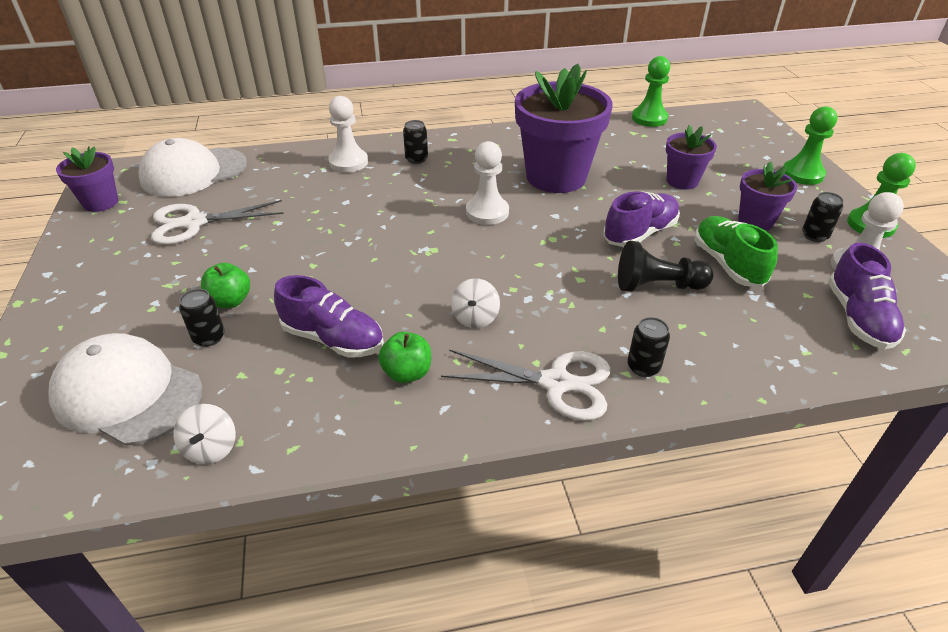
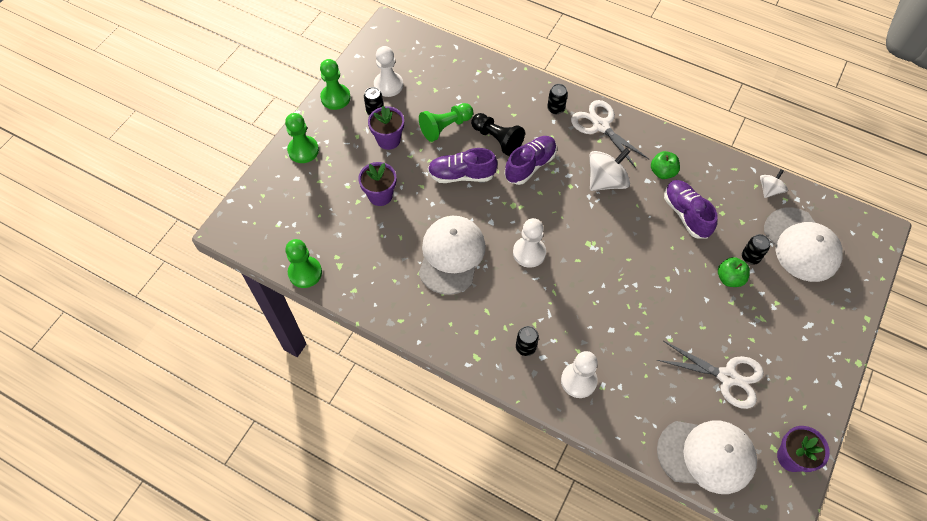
camera: 140 degrees left, 20 degrees up
(475, 317) = (606, 181): white spinning top -> white spinning top, size x1.72
(556, 177) = (451, 255): purple flower pot -> white cap
(727, 264) = (445, 127): green shoe -> green pawn
(858, 318) = (432, 67): purple shoe -> purple shoe (530, 165)

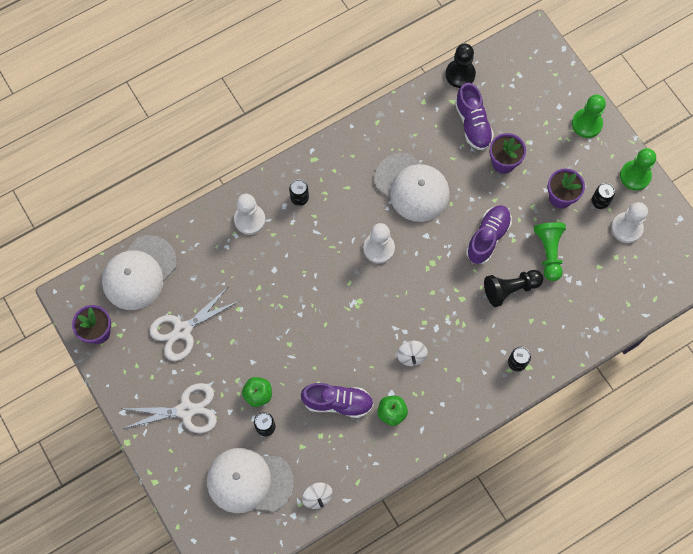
camera: 120 degrees right, 10 degrees up
(305, 273) = (460, 74): green pawn -> black pawn
(530, 165) = (465, 301): purple shoe -> purple shoe (472, 124)
(600, 126) = (474, 391): white scissors -> white scissors (186, 410)
(606, 181) = (411, 356): white spinning top -> white spinning top, size x0.58

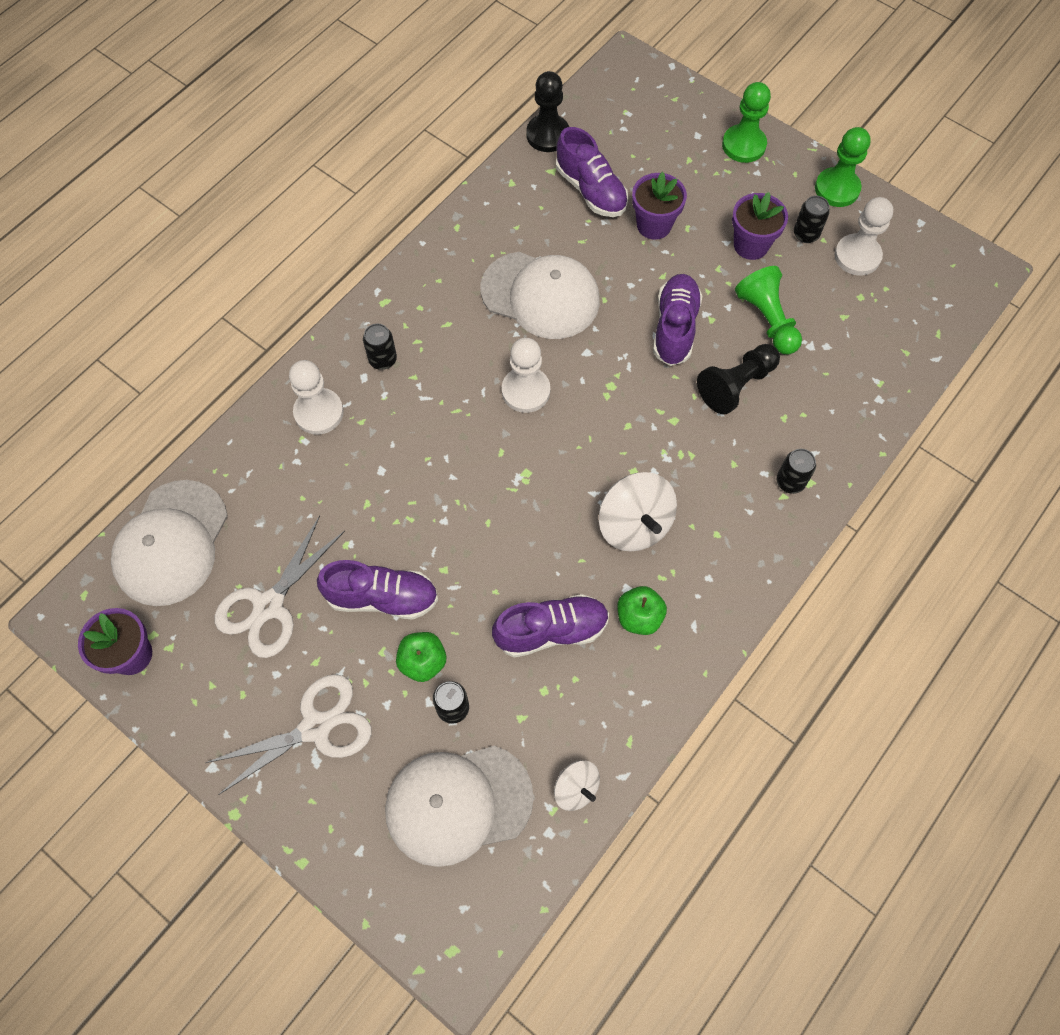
camera: 20 degrees left, 5 degrees down
(248, 348) = (382, 597): none -> purple shoe
(411, 356) = (634, 524): white spinning top -> white spinning top, size x1.72

